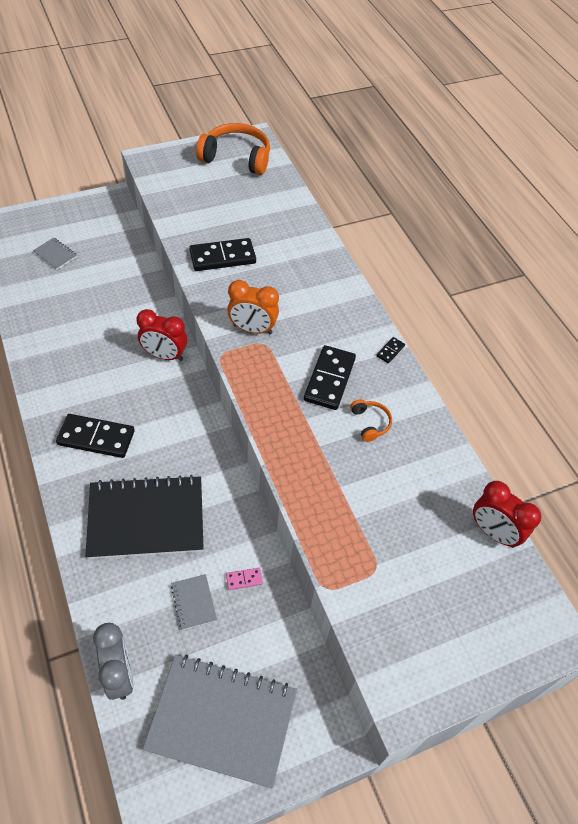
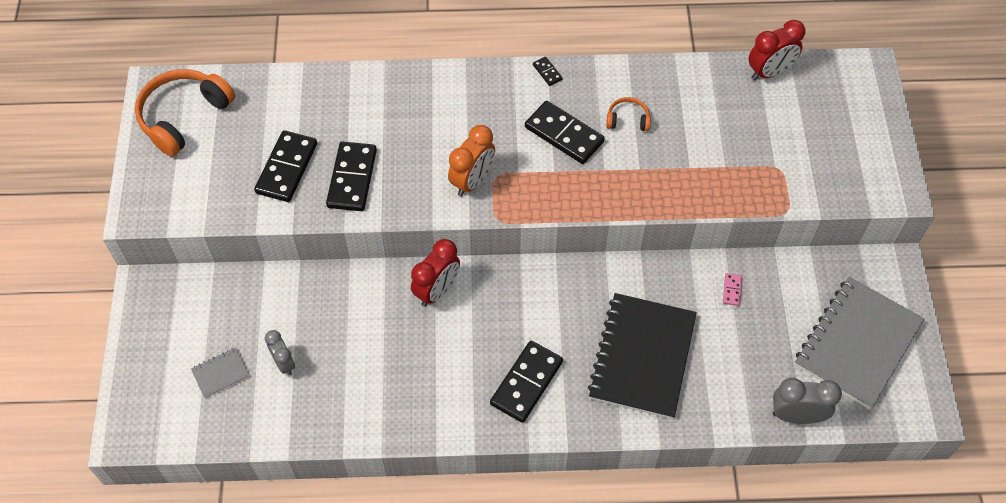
camera: 65 degrees left, 5 degrees up
(73, 285) = (284, 363): none -> grey clock
(193, 602) = (743, 338): grey notebook -> none
(216, 220) = (287, 168): none -> black domino

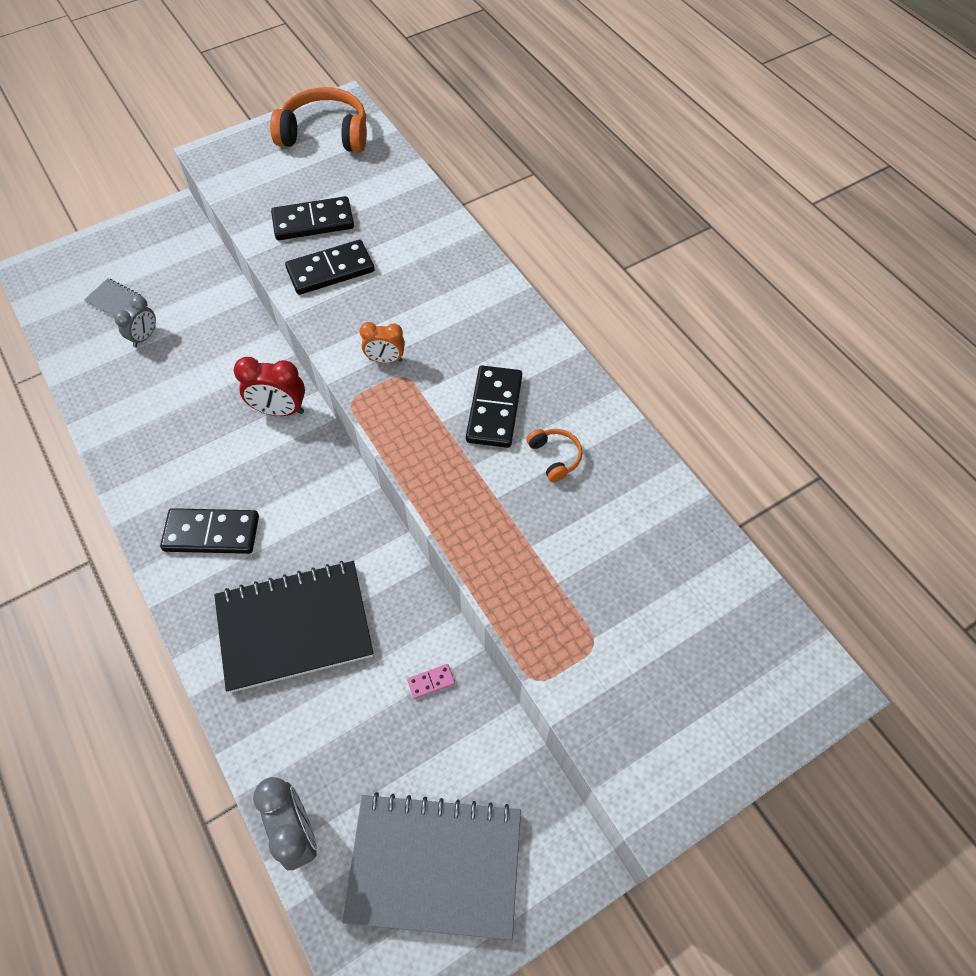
camera: 60 degrees right, 0 degrees up
(472, 181) = (385, 360): orange clock -> orange clock, size x0.65
(547, 72) = (564, 358): black domino -> none
(769, 72) = (730, 570): red clock -> none

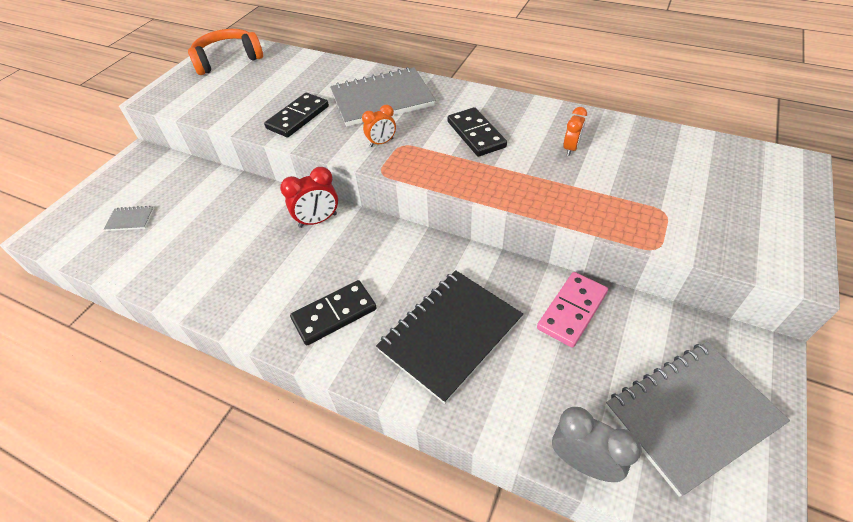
camera: 30 degrees left, 10 degrees down
(144, 337) = (174, 229): grey clock -> none
(313, 222) = (261, 100): black domino -> none
(431, 682) = (572, 310): pink domino -> pink domino, size x2.24
(439, 294) = (382, 99): none -> grey notebook
(555, 457) = (536, 139): orange headphones -> none
(579, 494) = (571, 148): none -> orange clock

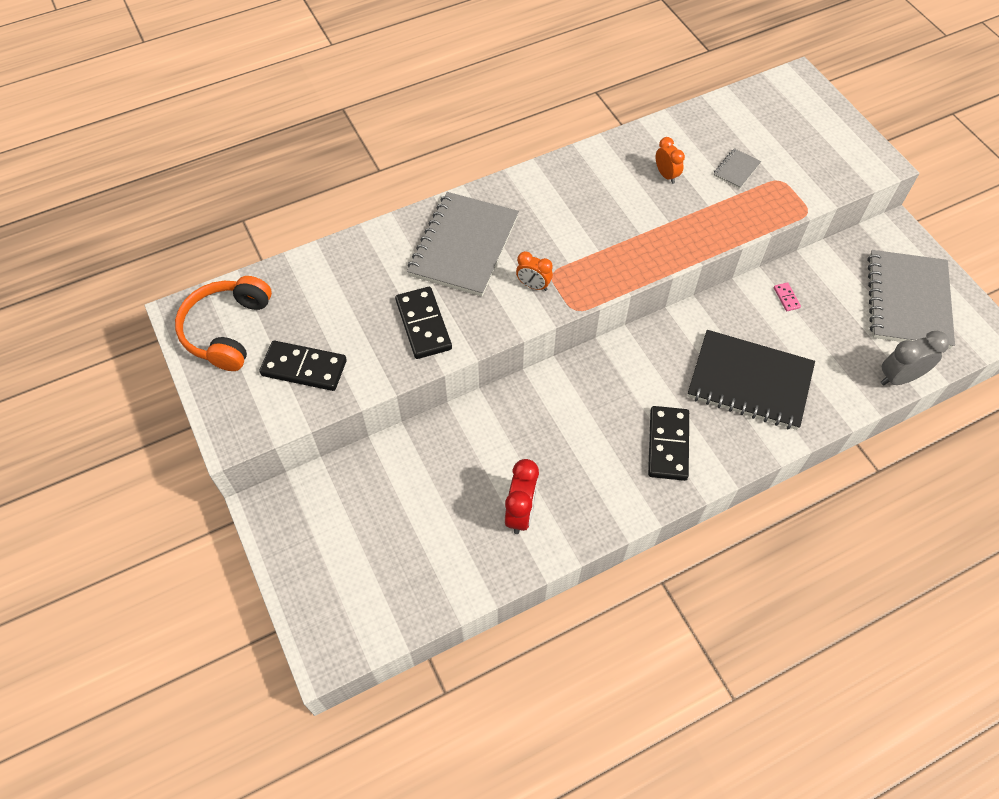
camera: 55 degrees left, 10 degrees up
(130, 219) = (386, 556): grey notebook -> grey notebook (736, 169)
(318, 220) = (542, 398): red clock -> red clock (521, 512)
(381, 143) = (533, 285): orange clock -> orange clock turned 105 degrees clockwise
(450, 334) = (749, 382): black notebook -> black notebook turned 60 degrees counterclockwise
(476, 134) = (588, 217): black domino -> black domino (304, 368)
(572, 310) = (786, 298): pink domino -> pink domino, size x0.45

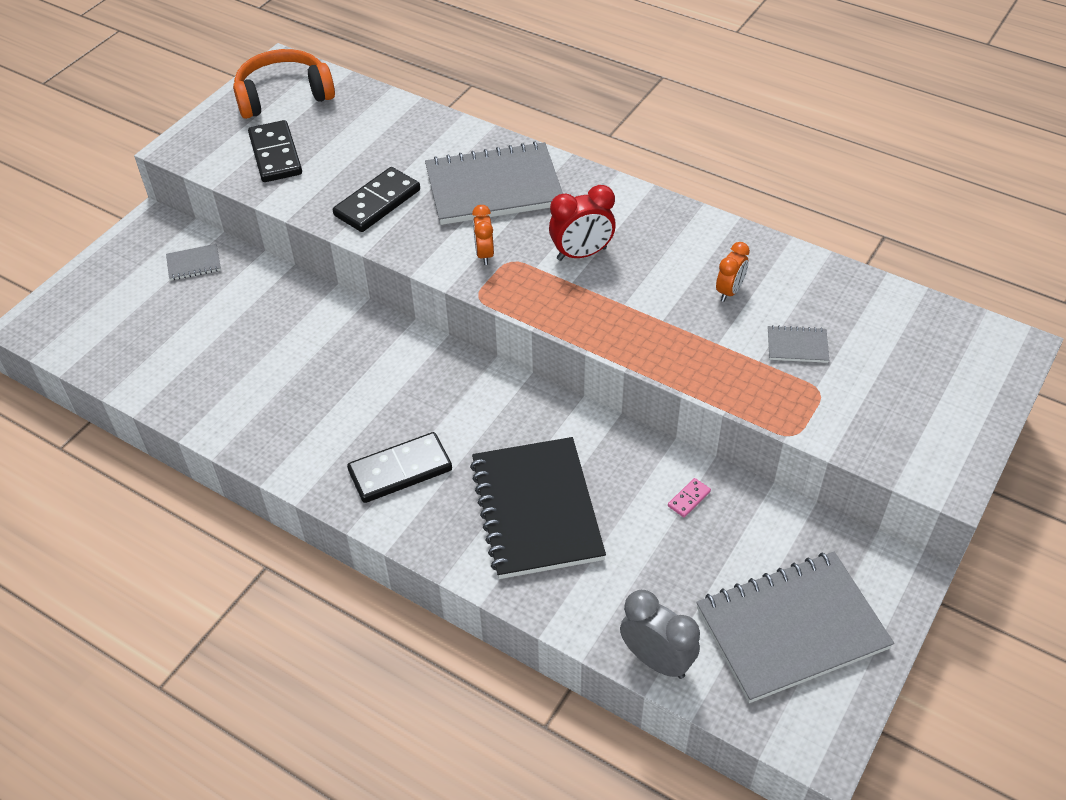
camera: 60 degrees right, 10 degrees down
(345, 494) = (194, 264): none -> grey notebook
(521, 512) = (245, 389): red clock -> red clock (581, 254)

